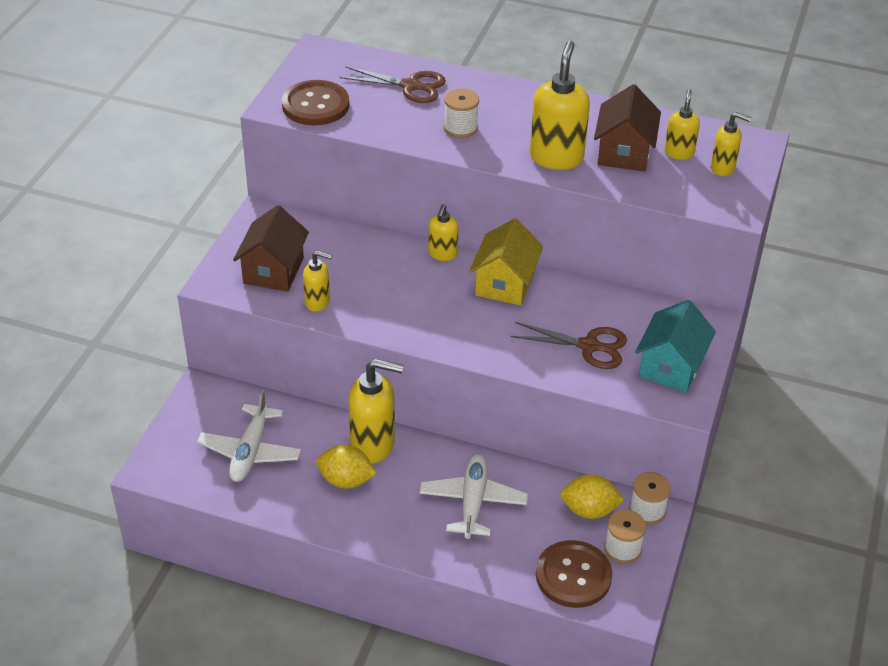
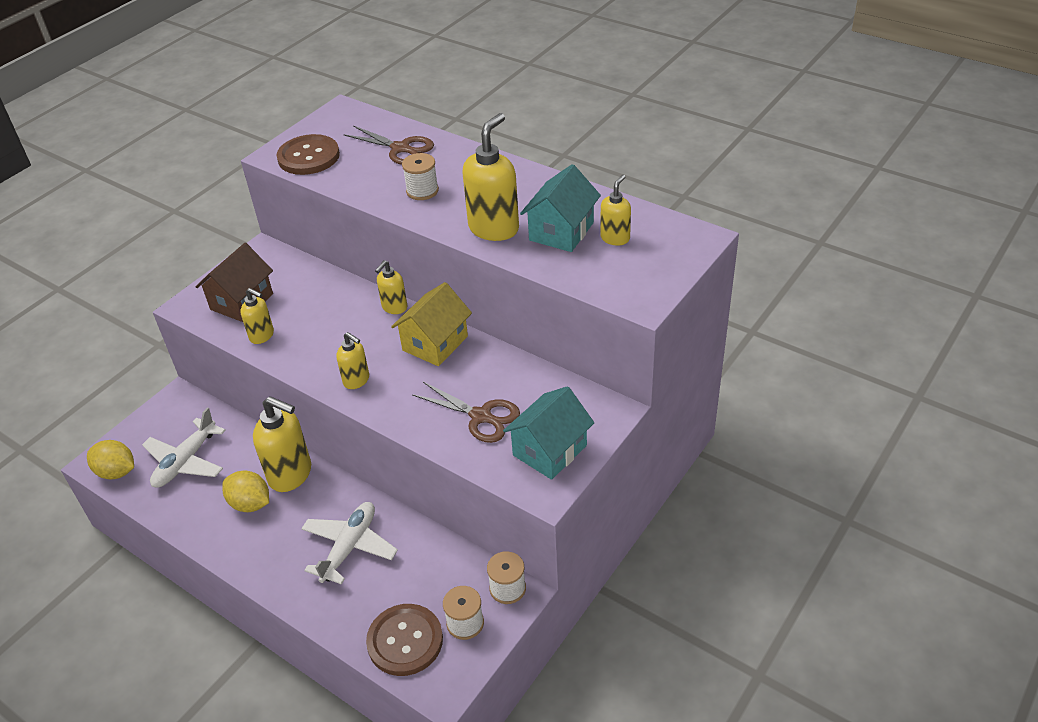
camera: 20 degrees right, 0 degrees up
(589, 510) = (452, 577): yellow lemon -> yellow lemon (116, 472)
(624, 152) = (561, 231): brown house -> turquoise house
(723, 168) = (651, 258): yellow soap dispenser -> yellow soap dispenser (357, 380)

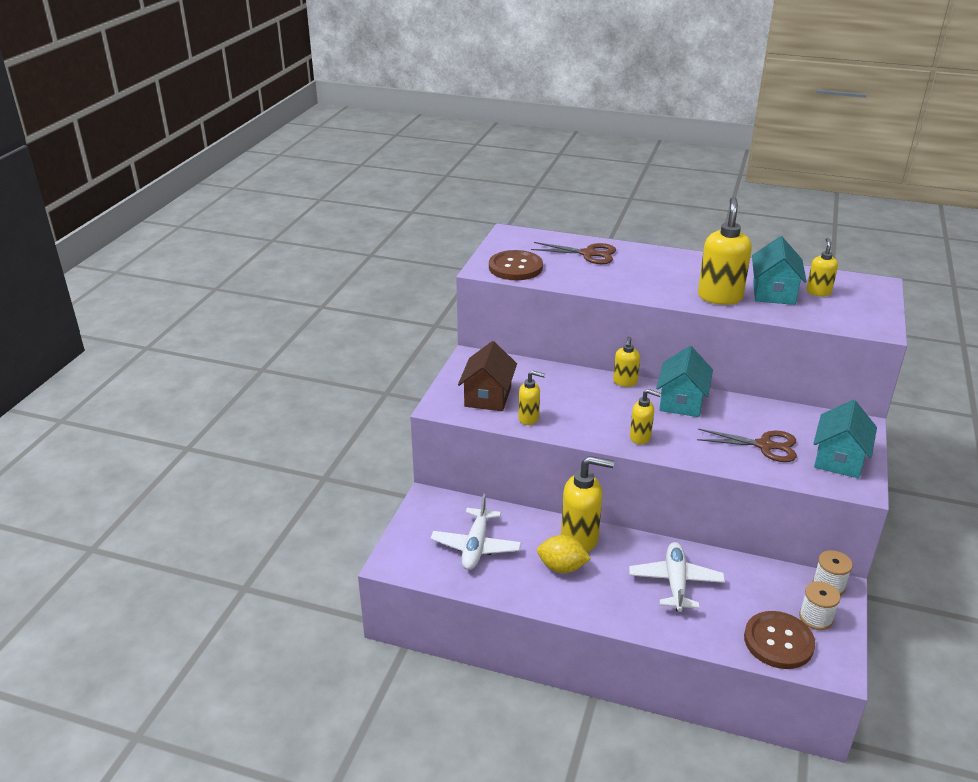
camera: 20 degrees left, 10 degrees down
(116, 472) = (416, 566): yellow lemon -> none
(422, 191) = (636, 279): white spool -> none
(435, 343) = (681, 402): yellow house -> turquoise house

